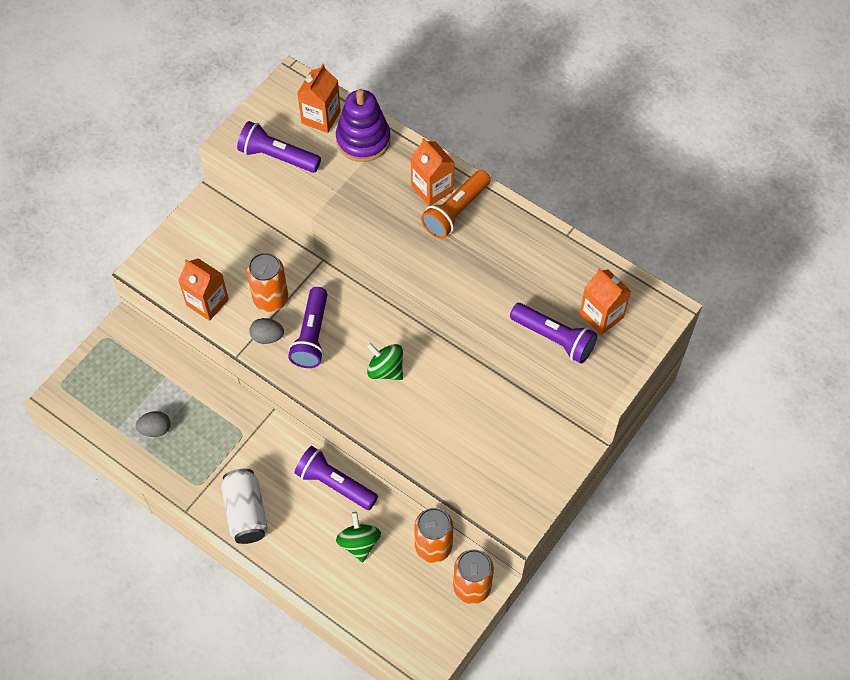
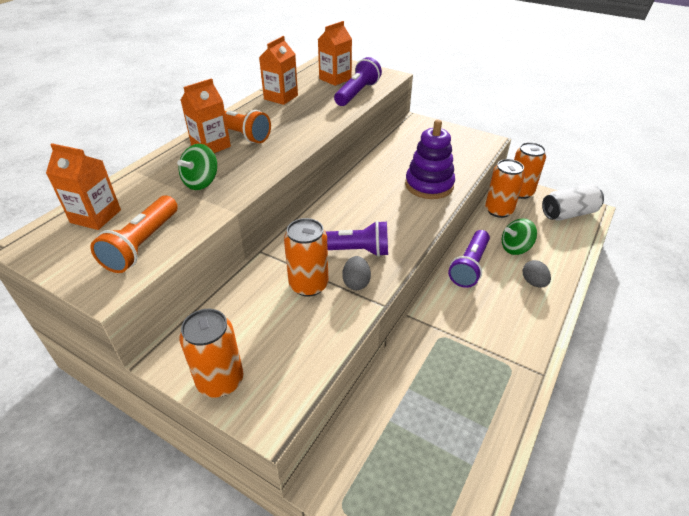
camera: 95 degrees left, 20 degrees down
(155, 429) = (460, 420): grey egg -> grey egg (533, 282)
(181, 239) = (220, 380): none -> orange can
(207, 302) = (316, 340): orange carton -> orange carton (281, 97)
(246, 512) = (522, 324): white can -> white can (568, 213)
(277, 156) = (142, 244): purple flashlight -> orange flashlight
(363, 140) = (139, 186): purple stacking toy -> purple stacking toy (429, 185)
(385, 369) = (377, 204): green spinning top -> green spinning top (201, 182)

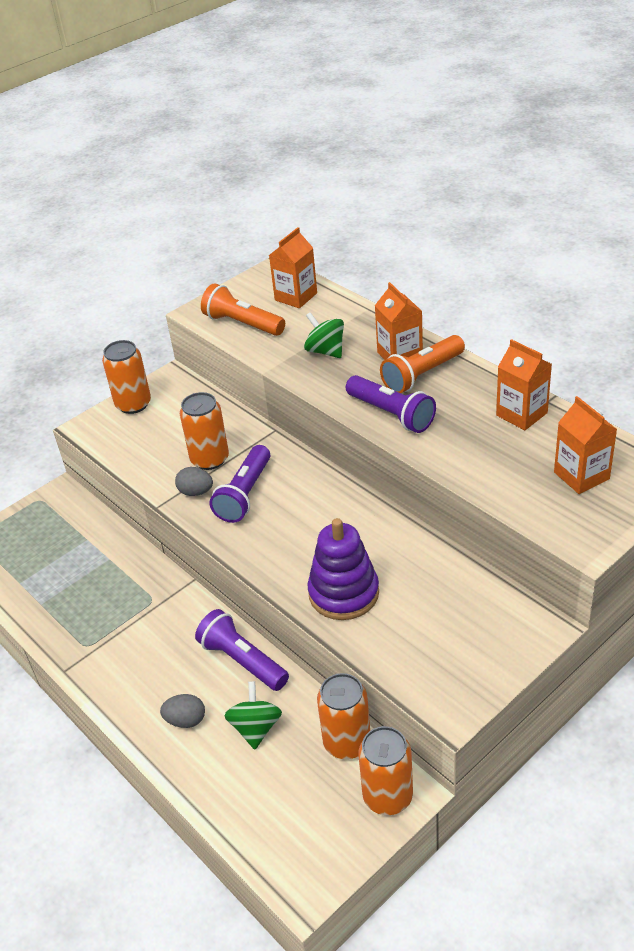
camera: 110 degrees right, 0 degrees up
(357, 93) = (519, 493): purple flashlight -> purple flashlight (391, 414)
(568, 213) = (307, 844): white can -> none

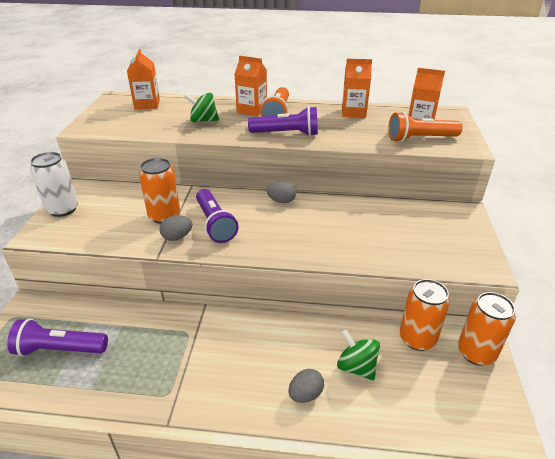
camera: 45 degrees left, 5 degrees down
(133, 404) = (63, 209): orange can -> white can
(242, 324) = (126, 124): orange flashlight -> orange flashlight (420, 139)
(243, 661) = (298, 332): purple flashlight -> purple flashlight (60, 349)
(342, 500) = (281, 201): none -> grey egg
(343, 593) = (348, 244): purple stacking toy -> none

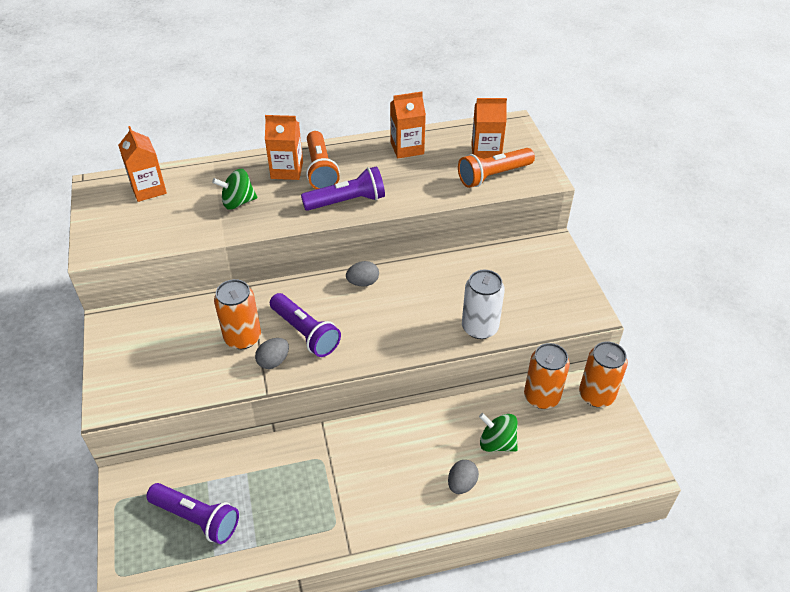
camera: 20 degrees left, 10 degrees up
(60, 349) = (196, 518): purple flashlight -> purple flashlight turned 135 degrees counterclockwise
(63, 209) = (115, 361): white can -> white can (479, 327)

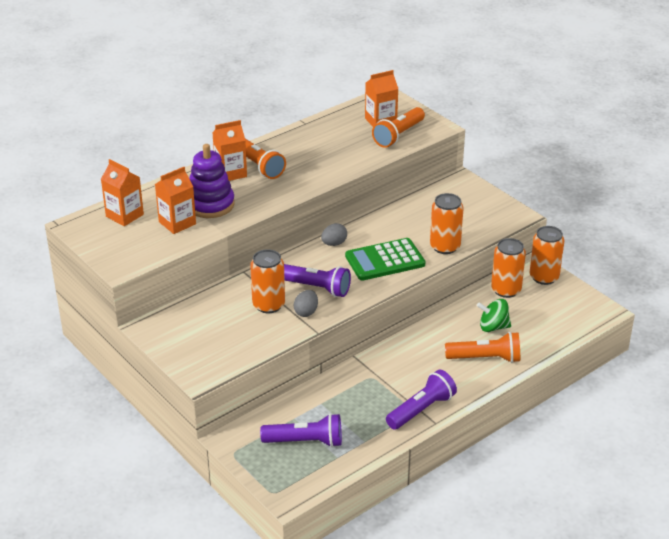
camera: 25 degrees left, 10 degrees down
(238, 202) = (210, 204): green spinning top -> purple stacking toy
(347, 201) = (299, 181): purple flashlight -> purple flashlight (421, 410)
(402, 323) = (385, 260): none -> green calculator
(407, 148) = (316, 133): orange carton -> orange carton (177, 223)
(461, 484) = (485, 358): grey egg -> orange flashlight
(479, 327) = (445, 247): white can -> orange can

